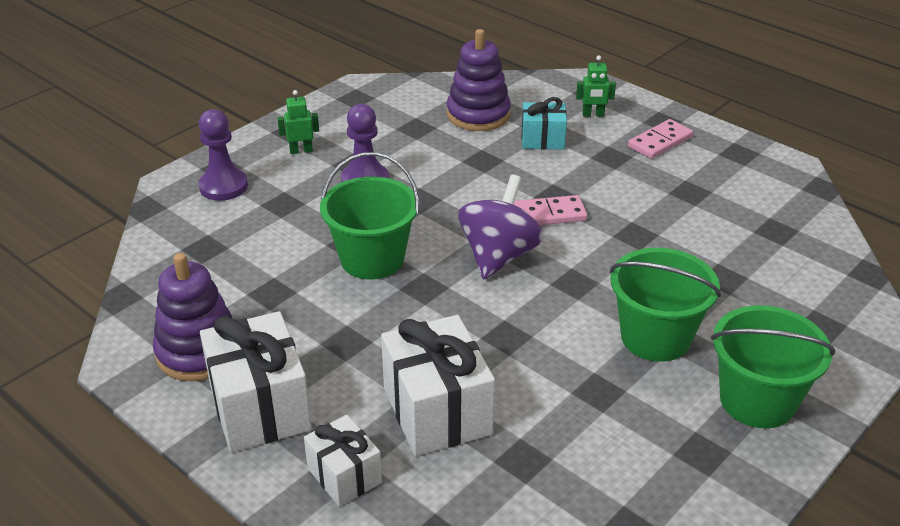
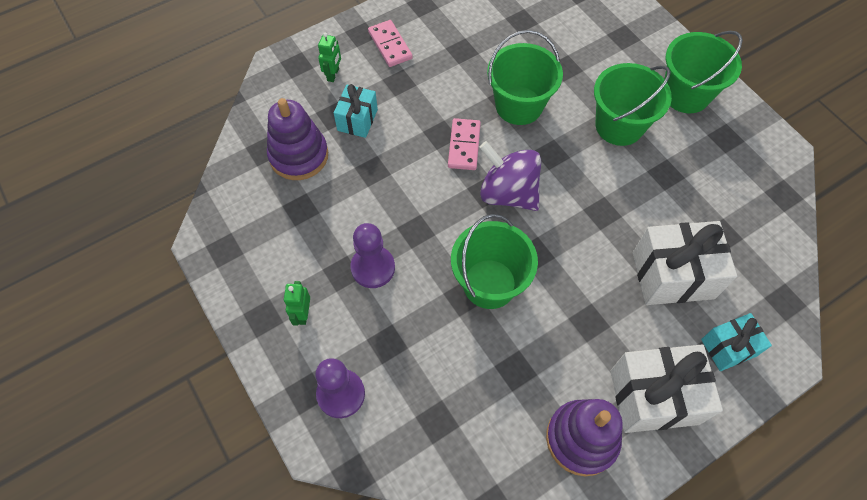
camera: 75 degrees left, 25 degrees up
(344, 475) = (728, 347): white gift -> turquoise gift
(633, 247) = (519, 105): none -> green bucket

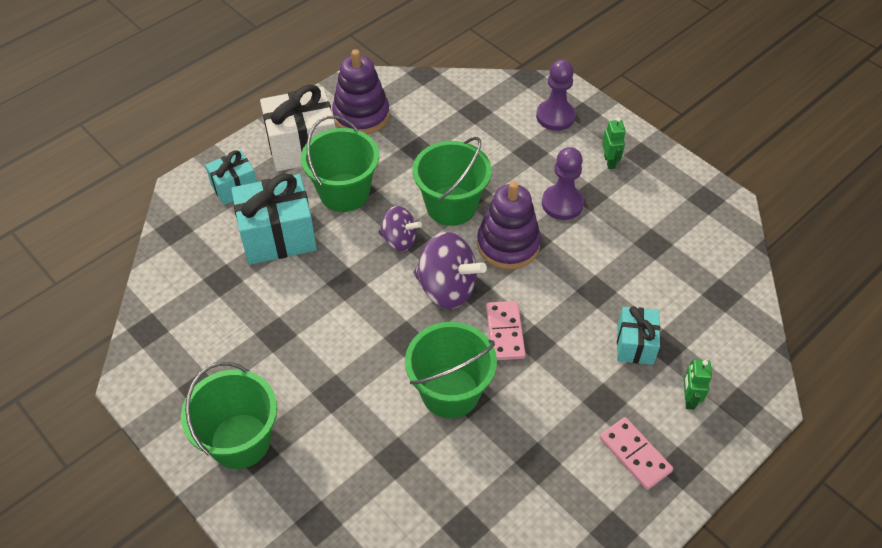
camera: 170 degrees right, 10 degrees down
(299, 156) = (681, 294): purple stacking toy -> purple stacking toy (508, 245)
(548, 251) = (399, 240): none -> purple spinning top
(619, 126) = (327, 384): green bucket -> green bucket (344, 192)
(673, 275) = (278, 236): white gift -> turquoise gift

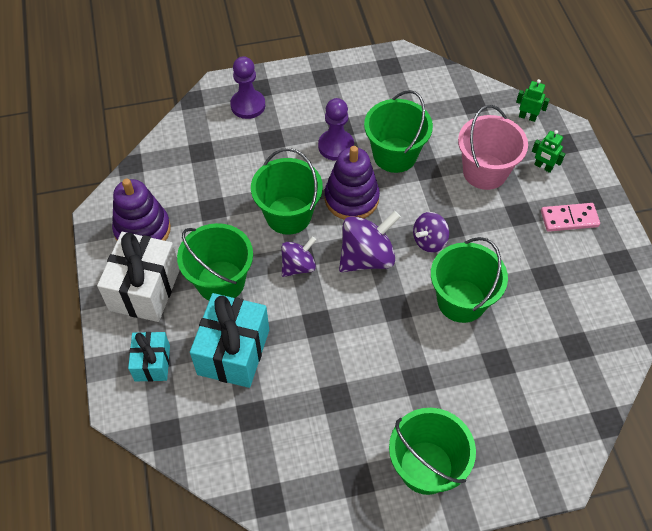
camera: 60 degrees left, 5 degrees up
(504, 332) = (429, 241): pink domino -> purple spinning top
(591, 256) = (395, 155): none -> green bucket
(609, 162) = (317, 98): green robot -> green robot (527, 117)
(635, 344) = (485, 172): turquoise gift -> pink bucket

